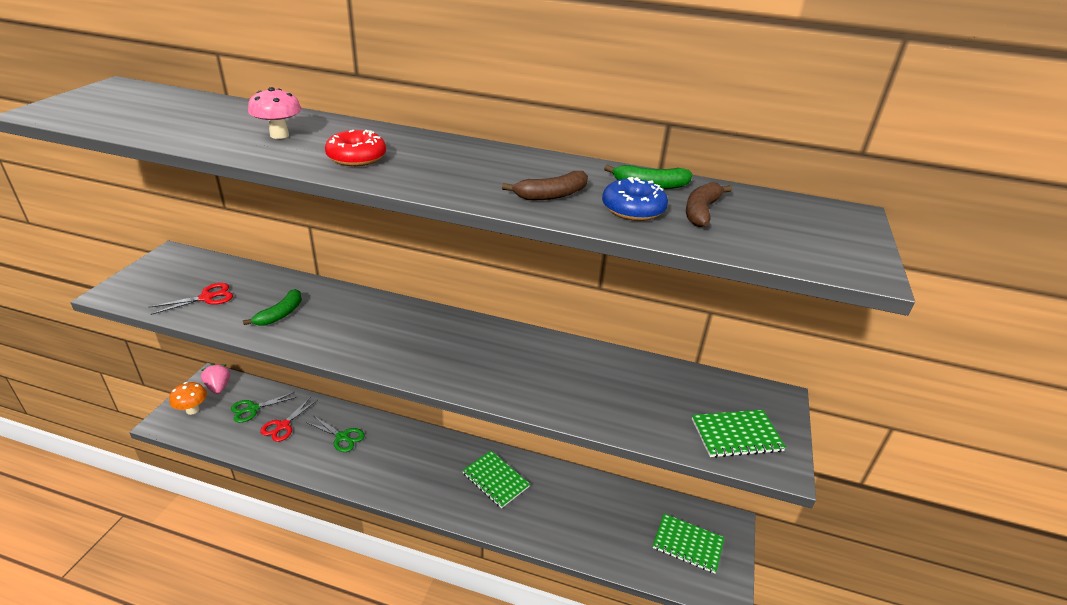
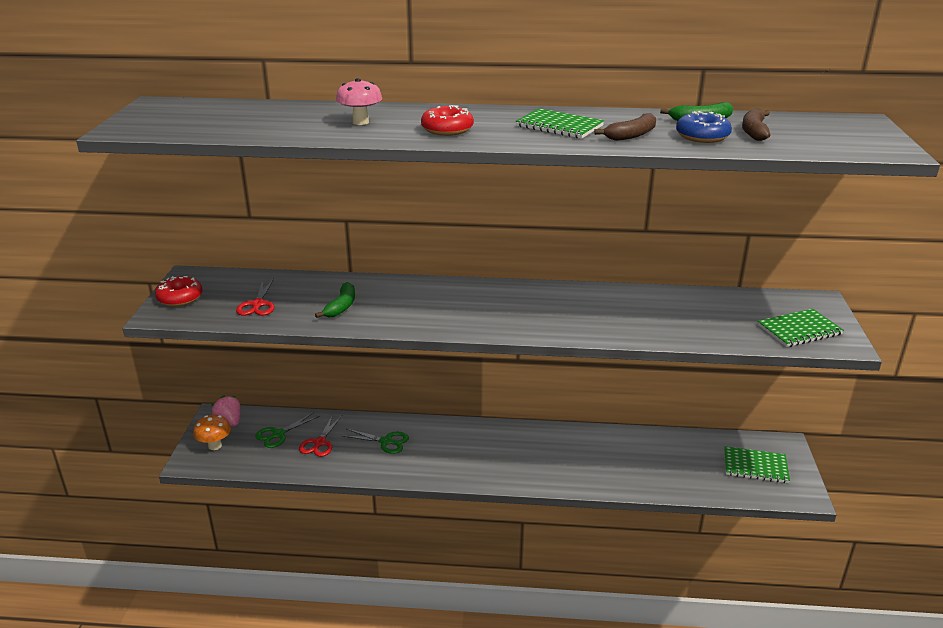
camera: 10 degrees left, 5 degrees down
(144, 278) = (180, 298): none -> red donut
(206, 297) = (258, 304): red scissors -> red scissors turned 135 degrees clockwise
(495, 480) = (556, 449): green notebook -> green notebook (559, 126)

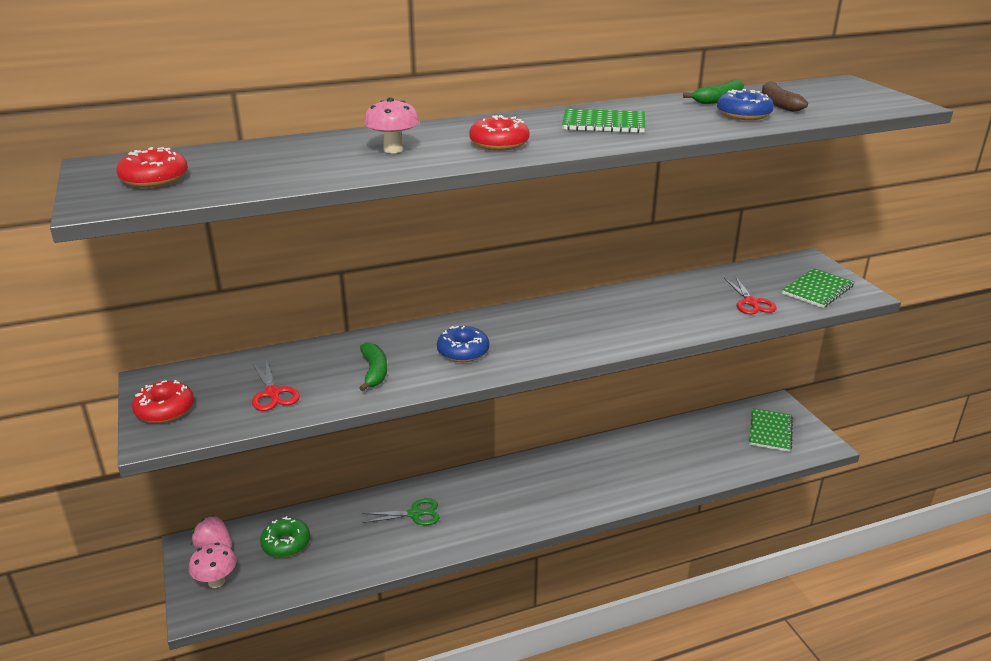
camera: 25 degrees left, 0 degrees up
(174, 118) = (154, 179): none -> red donut
(215, 446) = (216, 581): orange mushroom -> pink mushroom
(278, 434) = (286, 543): green scissors -> green donut
(319, 443) = (341, 538): red scissors -> red scissors (751, 302)
(421, 308) = (463, 352): none -> blue donut
(631, 135) = (682, 122): brown banana -> none
(755, 466) = (770, 431): green notebook -> green notebook turned 60 degrees counterclockwise

